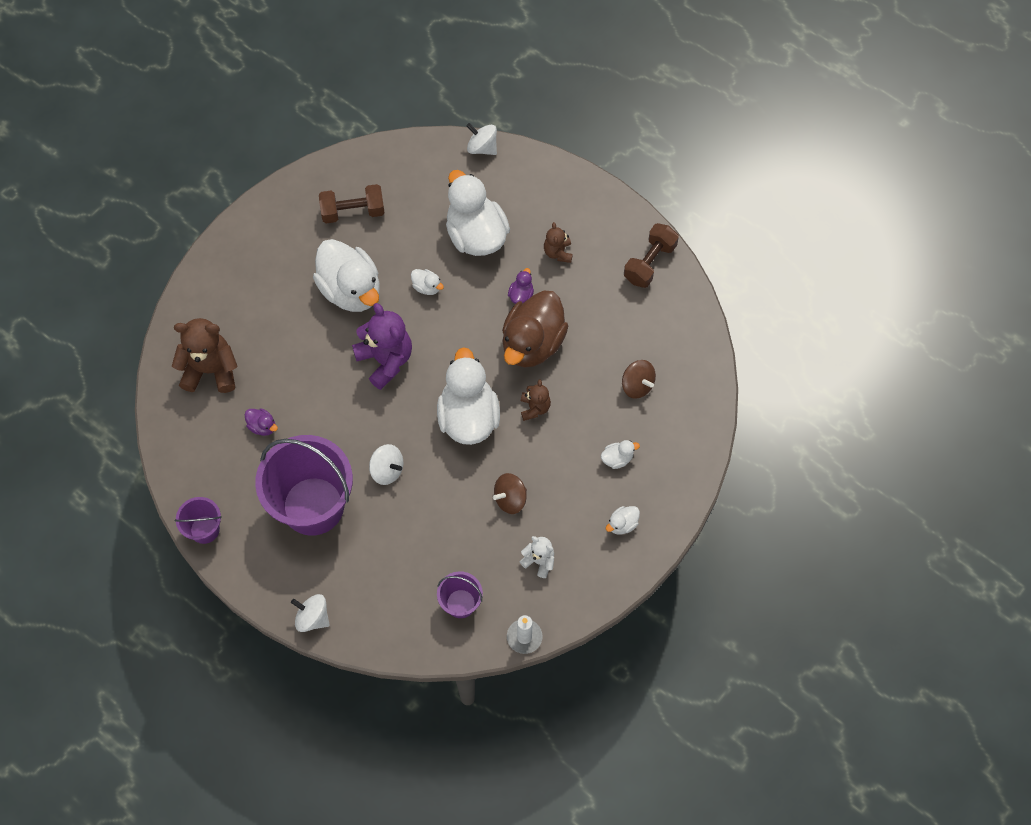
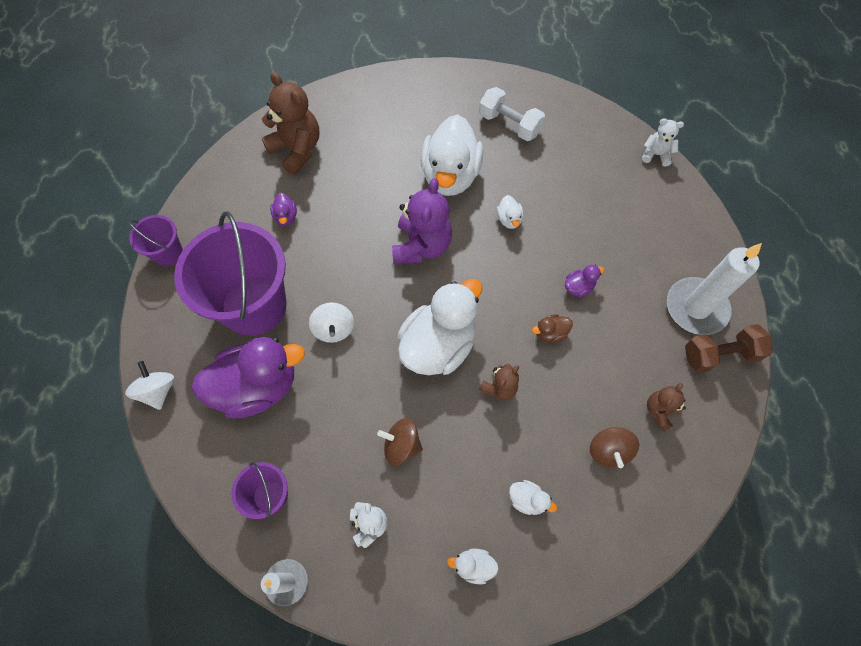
camera: 45 degrees right, 0 degrees up
(353, 211) = (509, 124): brown dumbbell -> white dumbbell
(377, 552) = (257, 387): none -> purple duck
(476, 235) = (587, 213): white duck -> none
(482, 147) = (656, 155): white spinning top -> white teddy bear
(532, 343) = (550, 333): brown duck -> brown duck, size x0.41
(558, 252) = (643, 280): brown teddy bear -> brown teddy bear (659, 411)
(608, 243) = (696, 308): none -> white candle

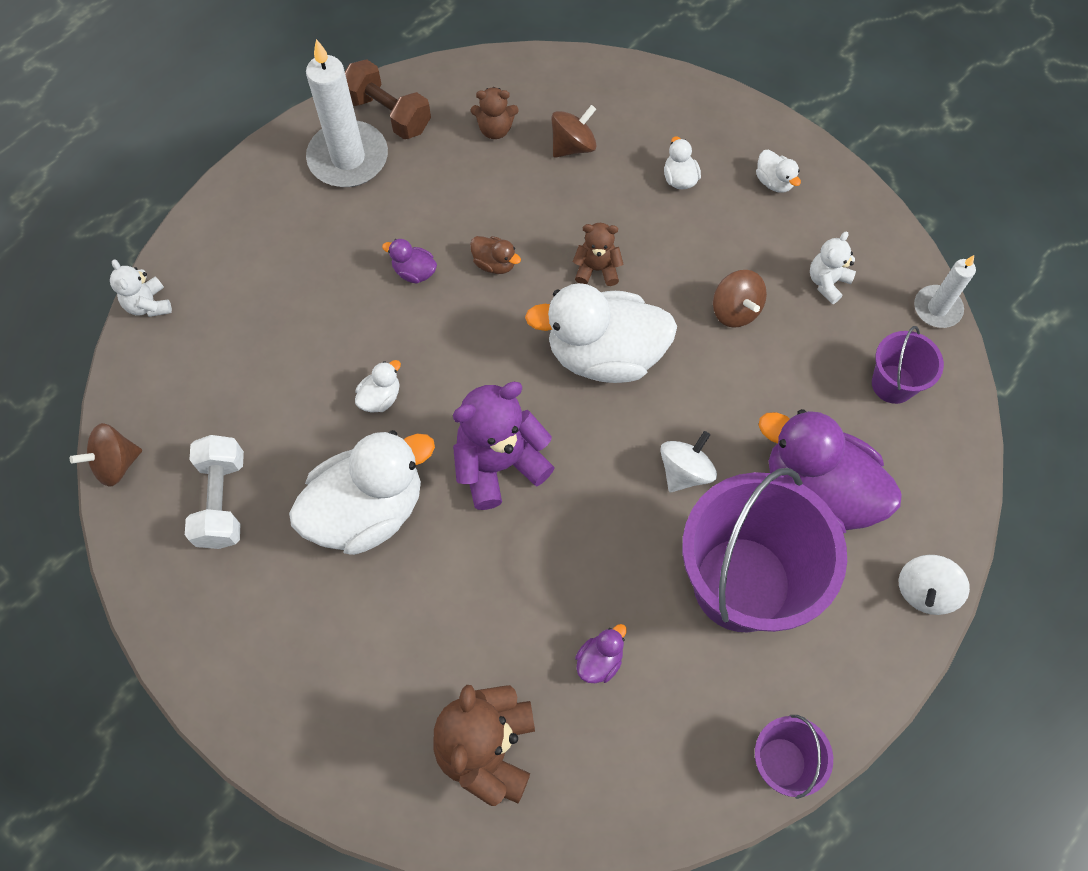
camera: 130 degrees left, 0 degrees up
(566, 97) = (116, 464): none -> brown spinning top

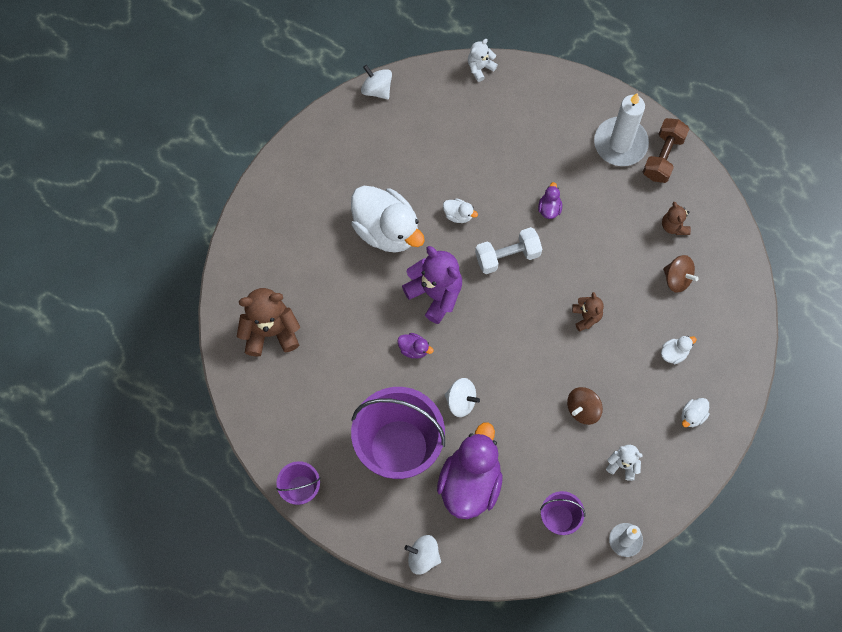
camera: 75 degrees right, 5 degrees up
(116, 464) = (377, 89): brown spinning top -> white spinning top
(222, 500) = (371, 151): white dumbbell -> white dumbbell (507, 256)
(494, 263) = (570, 254): brown duck -> none
(599, 660) = (333, 378): purple duck -> purple duck (414, 349)
(604, 355) = (526, 336): white duck -> none

